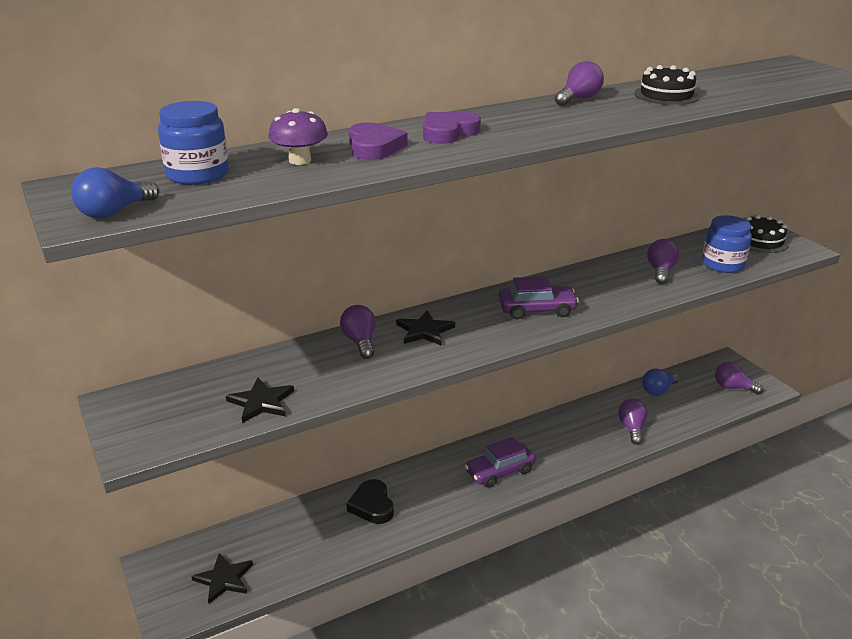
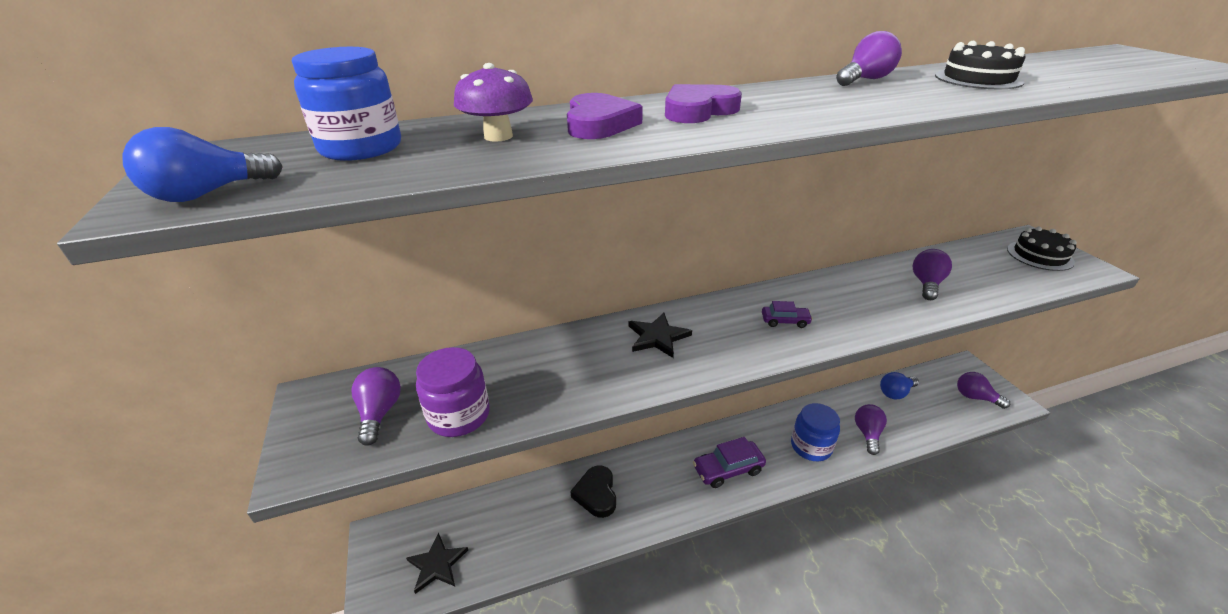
camera: 10 degrees right, 5 degrees up
(261, 402) = (459, 415): black star -> purple jar
(360, 342) = (586, 345): purple light bulb -> purple light bulb (380, 413)
(537, 310) = (785, 321): purple car -> purple car, size x0.56
(723, 264) = (999, 281): blue jar -> blue jar (811, 446)

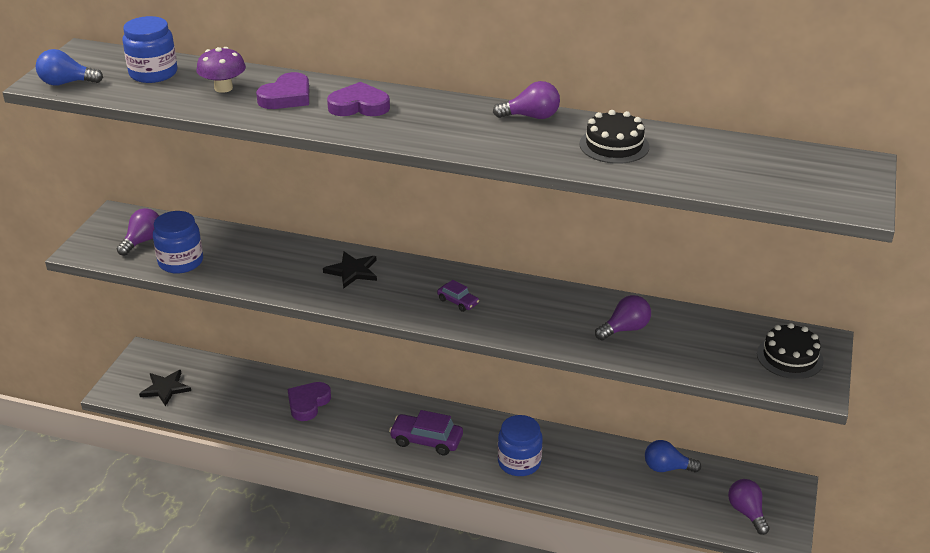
camera: 35 degrees right, 0 degrees up
(459, 415) = (181, 262): purple jar -> blue jar
(596, 494) = (308, 403): black heart -> purple heart
(867, 434) = (585, 481): purple light bulb -> none

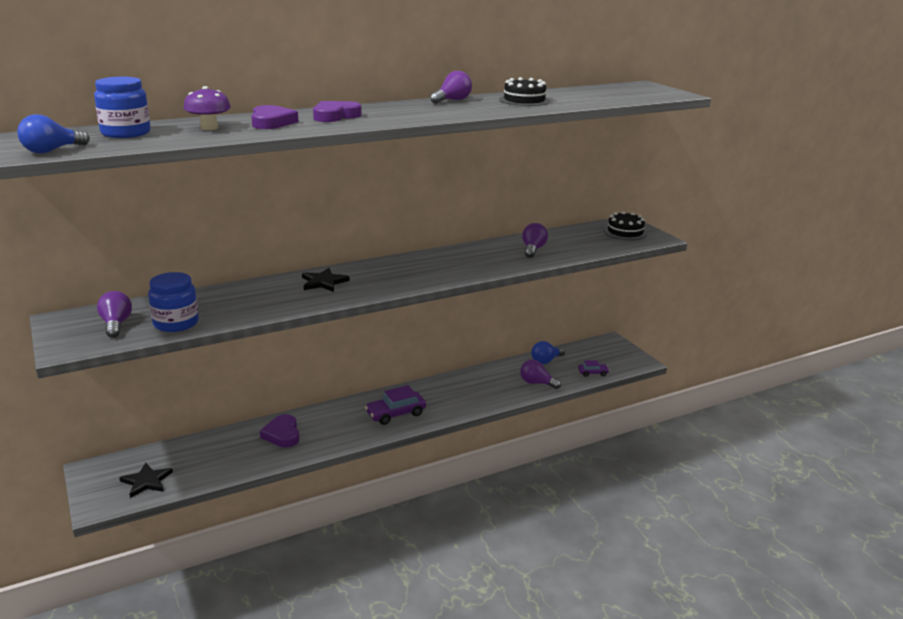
camera: 45 degrees left, 10 degrees down
(458, 302) = (420, 271): purple car -> purple car (593, 373)
(519, 462) = (467, 396): blue jar -> none
(747, 512) = (610, 360): purple light bulb -> purple light bulb (536, 383)

